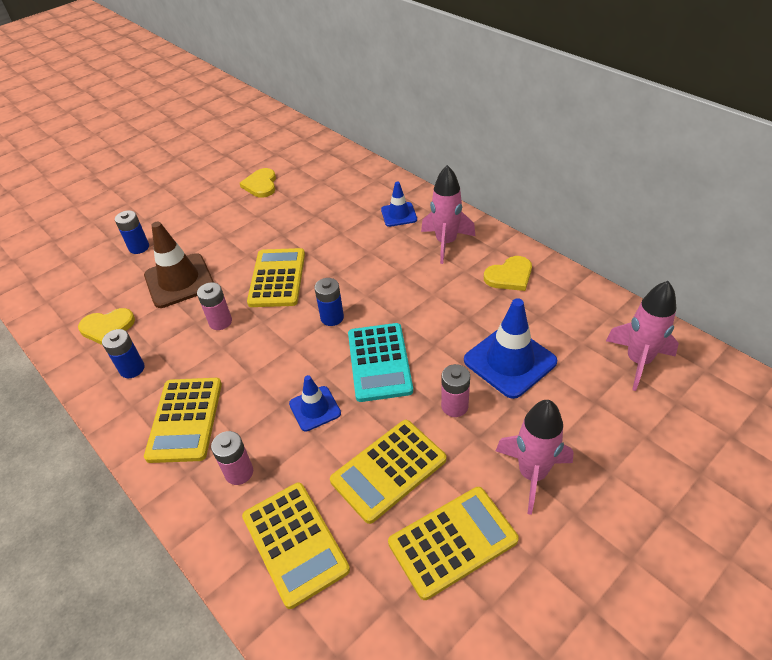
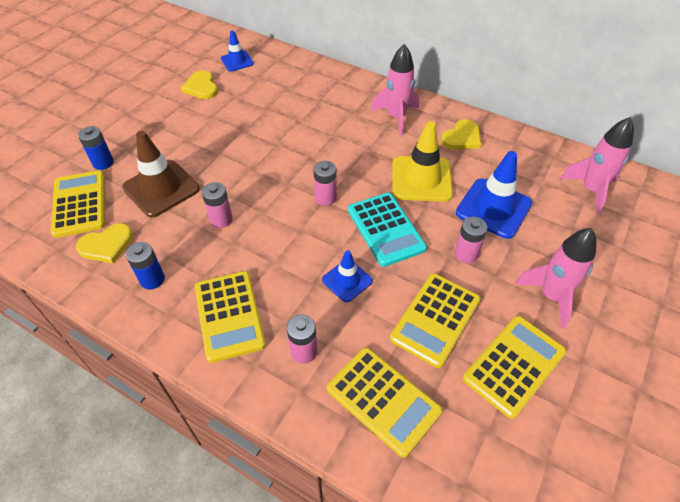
camera: 20 degrees left, 5 degrees up
(277, 278) = (258, 171): yellow calculator -> yellow calculator (79, 204)
(332, 318) = (325, 198): blue battery -> pink battery
(399, 215) = (344, 98): blue traffic cone -> blue traffic cone (237, 61)
(443, 314) = (421, 179): none -> yellow traffic cone

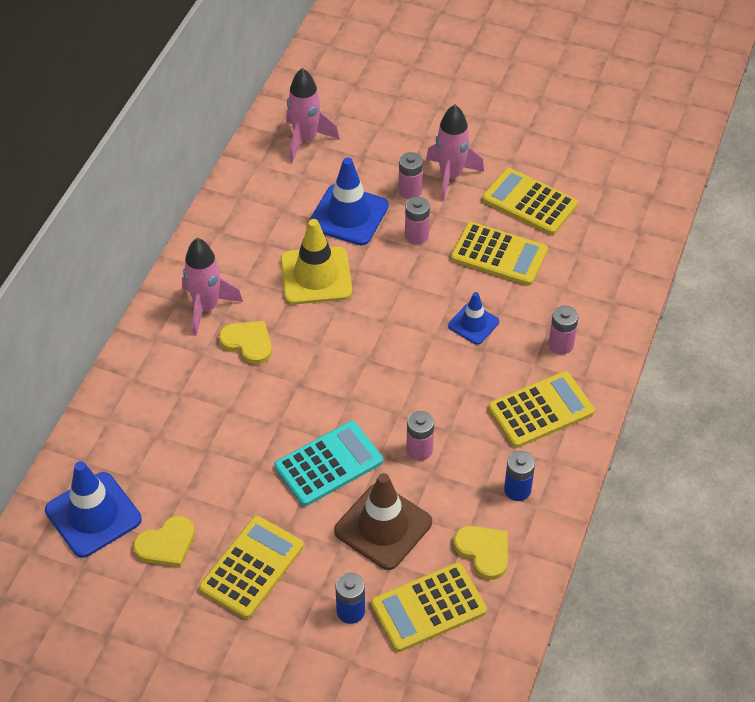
camera: 100 degrees left, 0 degrees up
(237, 61) = (93, 515): blue traffic cone -> blue traffic cone, size x1.73
(325, 198) = (364, 358): pink battery -> pink battery (410, 191)
(383, 400) = (588, 284): yellow calculator -> yellow calculator (251, 567)
(385, 229) = (398, 300): turquoise calculator -> turquoise calculator (328, 464)
(462, 137) = (237, 243): yellow heart -> yellow heart (248, 343)

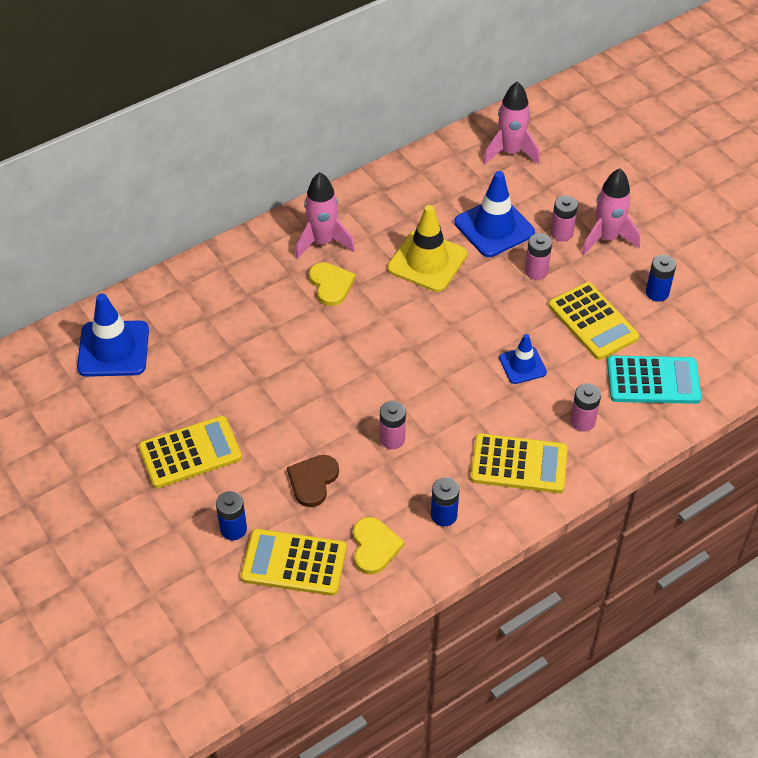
camera: 35 degrees right, 0 degrees up
(166, 544) = (145, 400): yellow heart -> none
(328, 464) = (312, 409): turquoise calculator -> turquoise calculator (653, 380)
(383, 527) = (313, 481): brown traffic cone -> brown heart
(529, 202) = (657, 293): yellow calculator -> blue battery

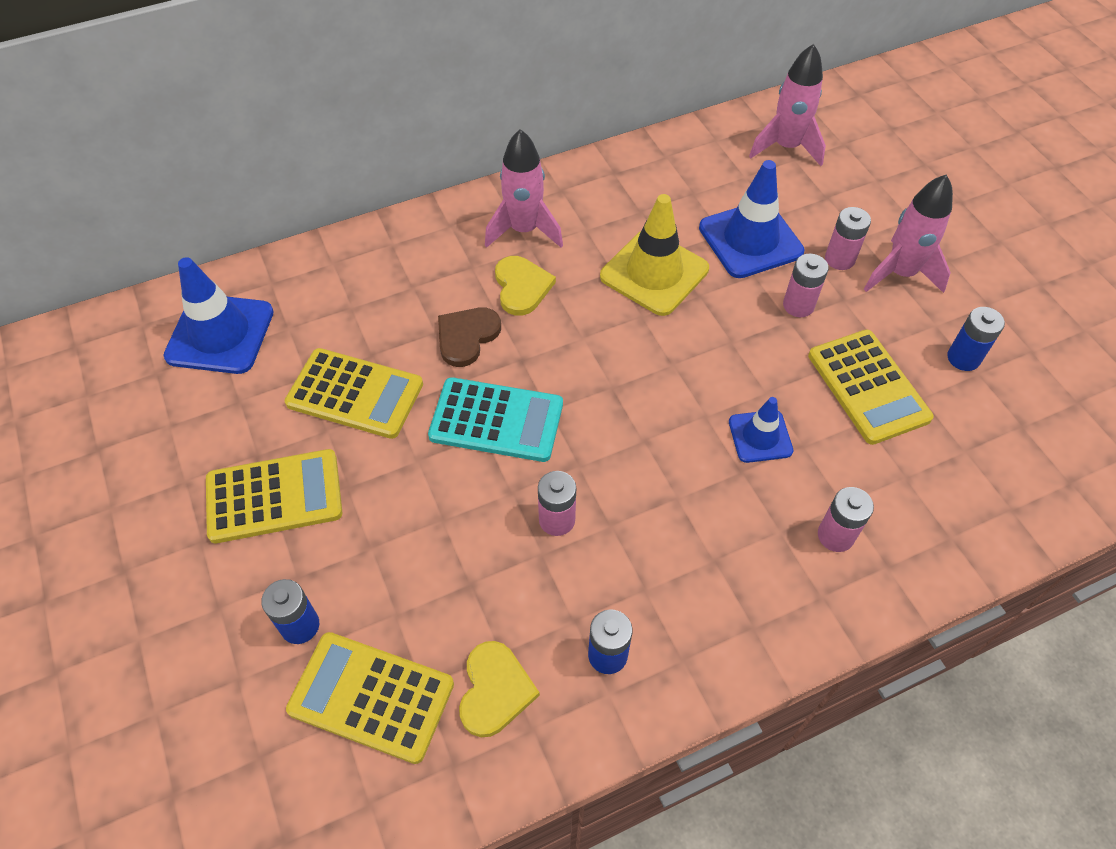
camera: 10 degrees right, 5 degrees up
(313, 481) = (431, 567): brown heart -> brown heart (467, 337)
(519, 464) = (732, 589): yellow calculator -> yellow calculator (355, 394)
(653, 380) = (946, 487): turquoise calculator -> turquoise calculator (496, 420)

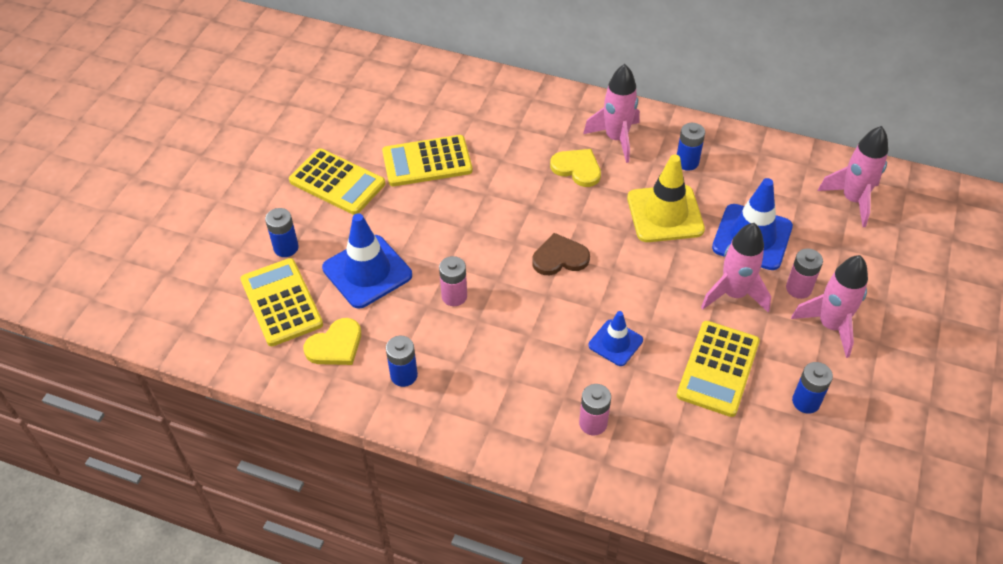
camera: 45 degrees right, 5 degrees down
(220, 334) = (396, 87): blue traffic cone -> blue traffic cone (367, 272)
(355, 394) = (427, 162): yellow calculator -> yellow calculator turned 105 degrees clockwise
(467, 337) = (516, 173): brown heart -> brown heart (560, 257)
(496, 420) = (481, 226): turquoise calculator -> none
(522, 287) = (577, 168): yellow heart -> yellow heart turned 90 degrees counterclockwise
(615, 208) = (687, 162): none -> blue battery
(798, 305) = (733, 294): pink battery -> pink rocket

